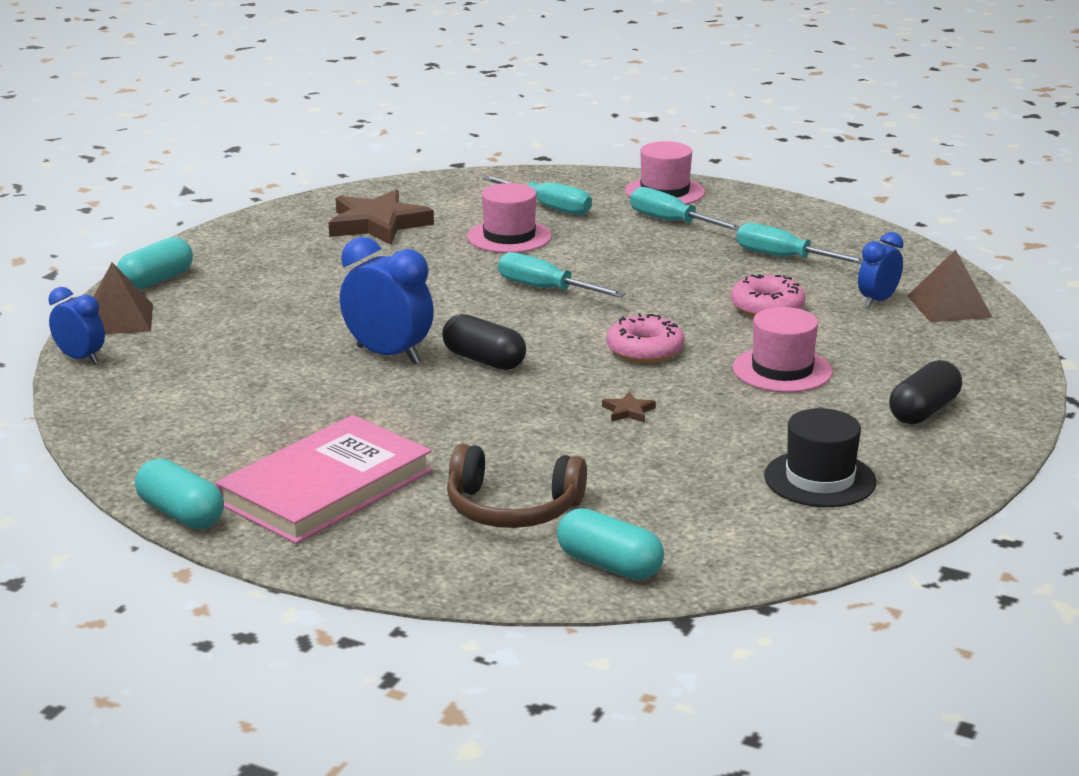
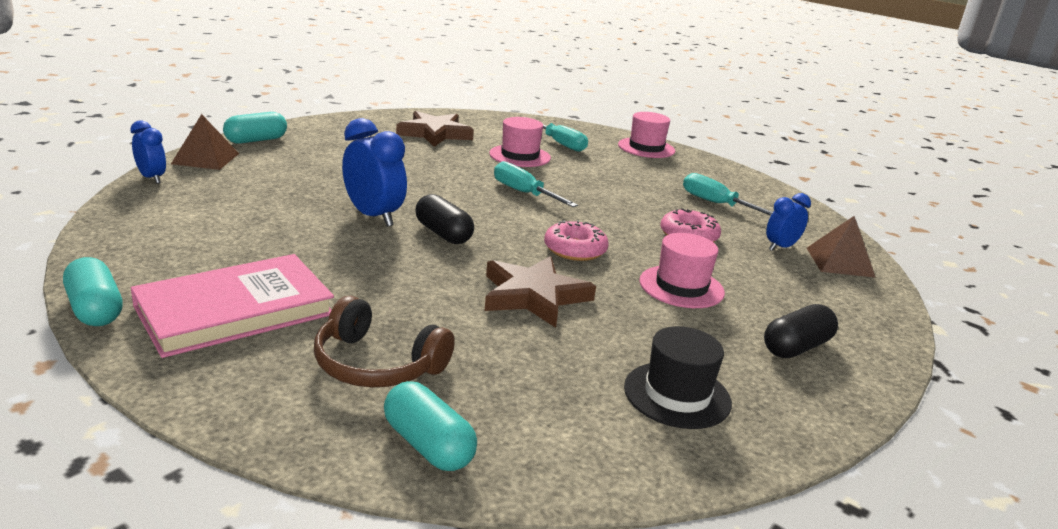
camera: 10 degrees right, 0 degrees up
(628, 411) = (534, 296): brown star -> brown star, size x2.46
(671, 221) = (641, 166): turquoise screwdriver -> none

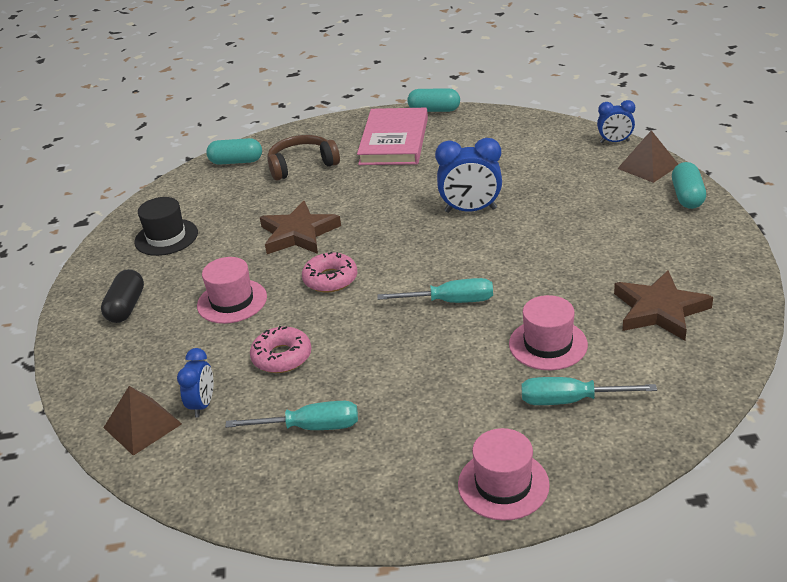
camera: 140 degrees right, 10 degrees up
(443, 234) = (414, 230): black capsule -> none

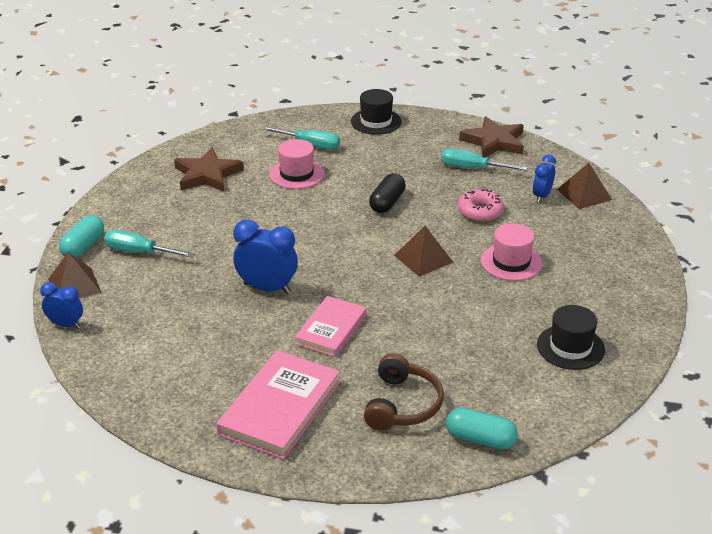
camera: 165 degrees left, 0 degrees up
(126, 307) = (605, 282): black capsule -> black capsule (387, 203)
(298, 233) = (436, 311): brown star -> brown star (494, 142)
(302, 165) = (402, 405): brown headphones -> brown headphones turned 75 degrees counterclockwise
(330, 279) = (423, 258): pink donut -> brown pyramid
(388, 196) = (331, 329): none -> pink book
(434, 110) = (198, 448): turquoise capsule -> none
(451, 301) = (339, 216): turquoise screwdriver -> turquoise screwdriver (138, 252)
(503, 484) = (376, 121): pink hat -> black hat

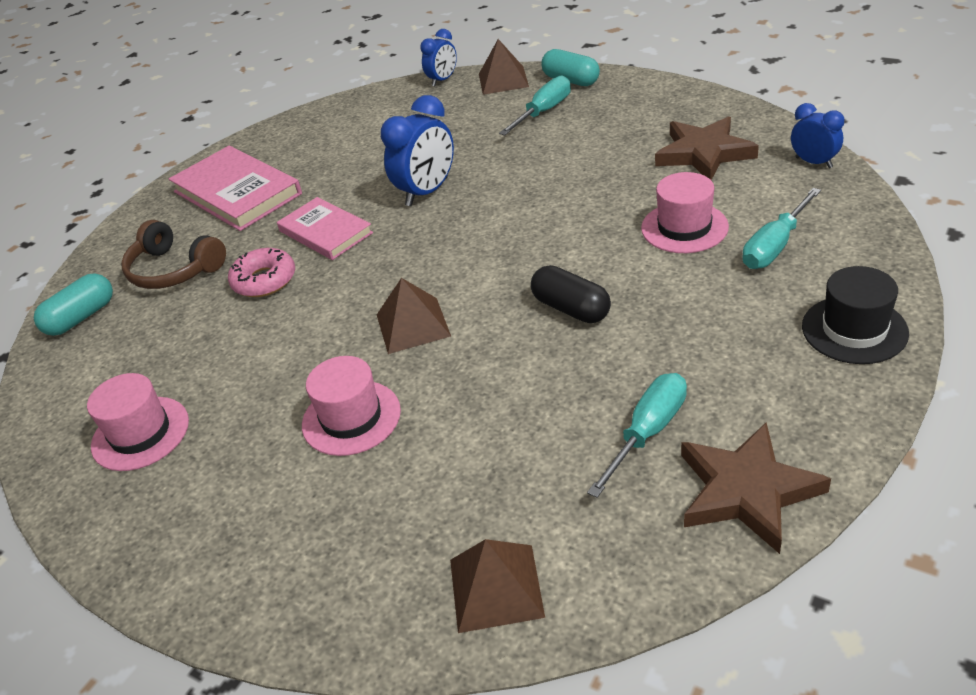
camera: 115 degrees right, 5 degrees up
(480, 211) = (503, 412): pink donut -> pink donut (264, 280)
(542, 196) = (516, 513): blue clock -> blue clock (813, 162)
(570, 347) = (140, 433): black hat -> pink hat

